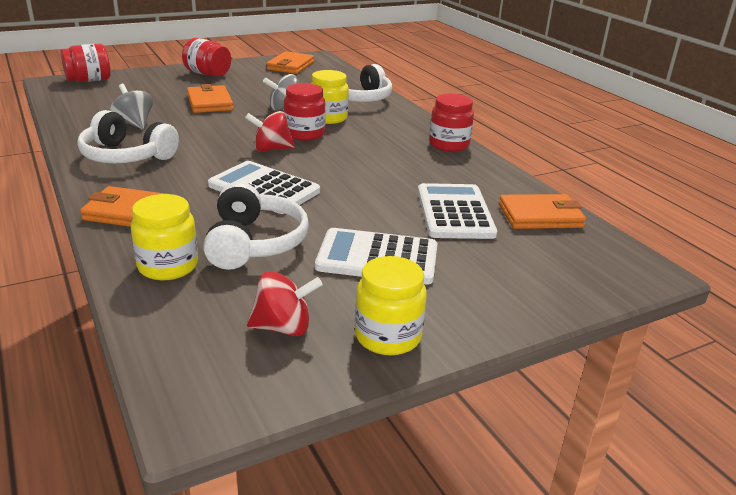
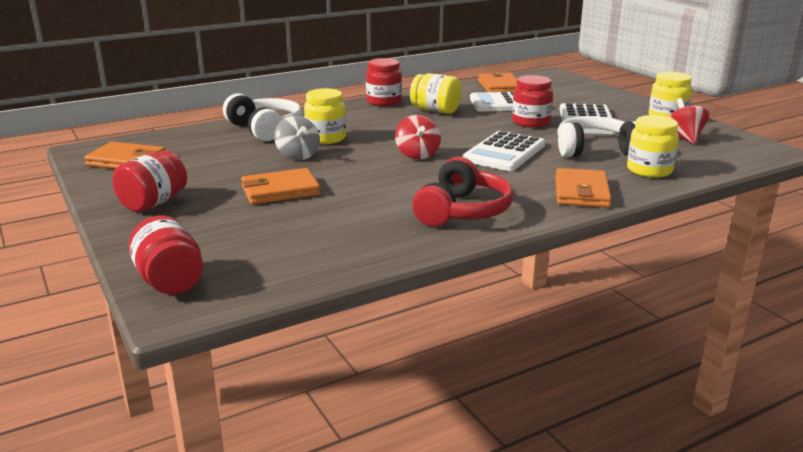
camera: 90 degrees left, 5 degrees down
(126, 156) = (462, 211): white headphones -> red headphones
(134, 124) = (363, 221): grey spinning top -> none
(304, 134) = (373, 145): red jar -> red jar (530, 122)
(417, 167) = (435, 110): none -> yellow jar

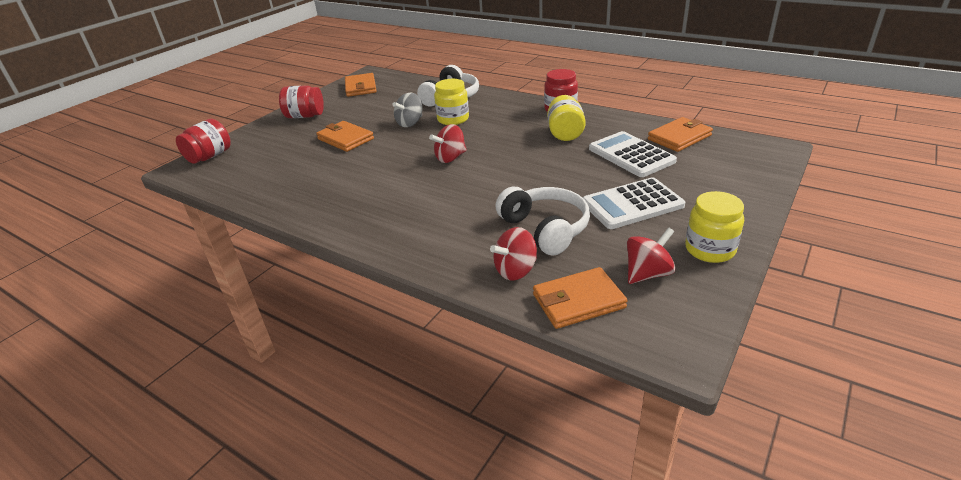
camera: 65 degrees right, 10 degrees up
(462, 211) = (351, 206): red headphones -> none
(504, 152) = (491, 189): white calculator -> none
(530, 122) = (588, 179): red jar -> none
(581, 192) = (426, 246): orange wallet -> orange wallet (578, 301)
(649, 170) = (515, 270): yellow jar -> red spinning top

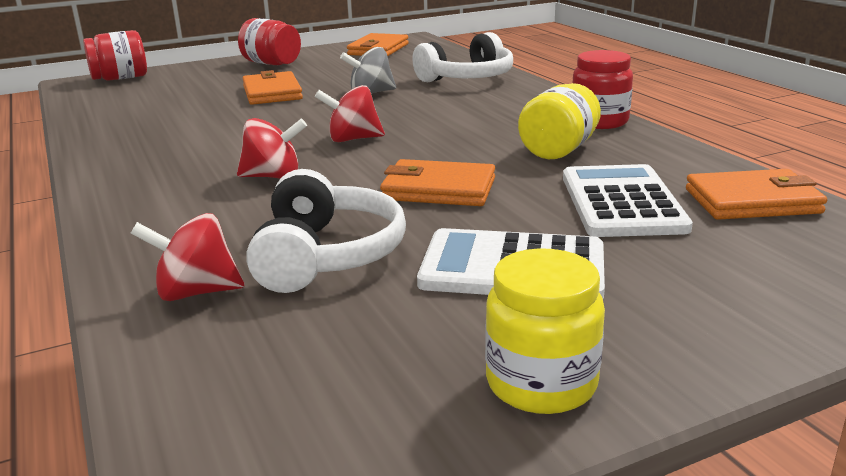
camera: 30 degrees right, 10 degrees down
(453, 119) = (429, 101): yellow jar -> none
(578, 301) = (201, 368): orange wallet -> orange wallet (438, 189)
(647, 274) = (369, 375): red spinning top -> red spinning top (273, 177)

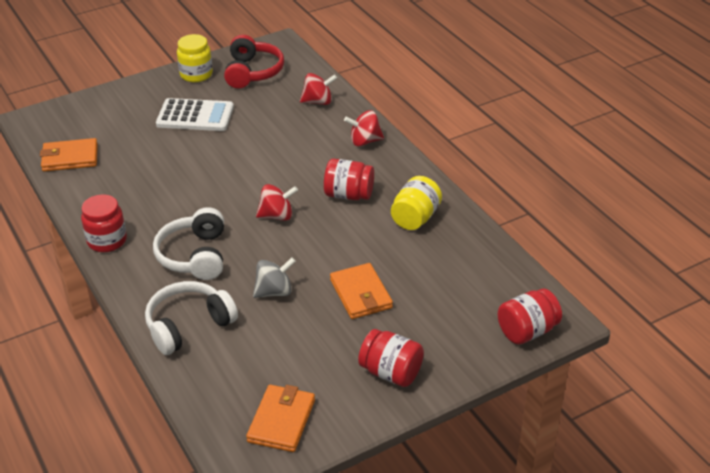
camera: 175 degrees right, 15 degrees up
(232, 156) = (349, 195): none -> red jar
(273, 177) = (315, 174): red spinning top -> red spinning top (364, 141)
(326, 255) = (272, 120): white headphones -> white headphones (194, 256)
(352, 385) = (253, 72): none -> red headphones
(438, 189) = (222, 165): orange wallet -> none
(559, 150) = (147, 204): yellow jar -> yellow jar (415, 218)
(621, 202) = (133, 156): white calculator -> none

